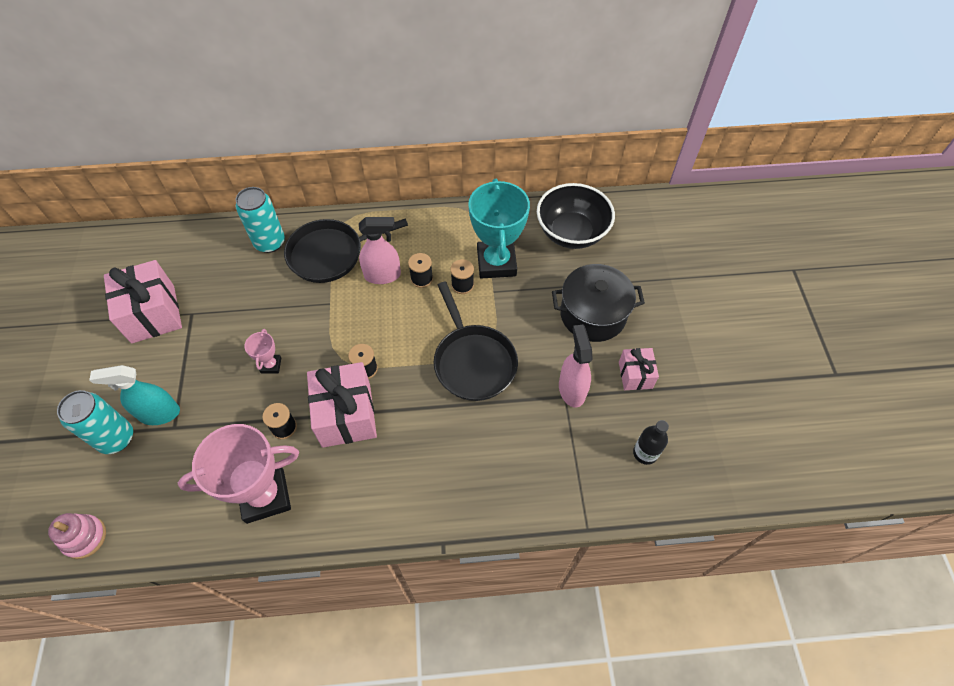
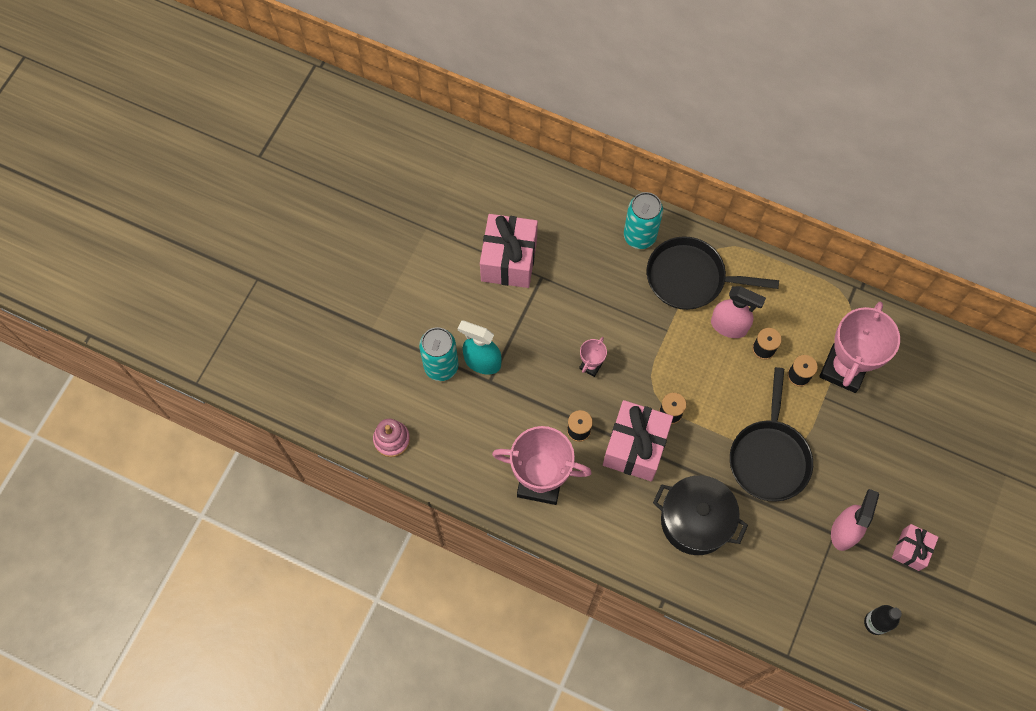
camera: 30 degrees right, 10 degrees up
(496, 263) = (843, 369): turquoise trophy -> pink trophy
(571, 233) = (936, 374): black bowl -> none
(593, 314) = (906, 471): black pot -> black pot (695, 521)

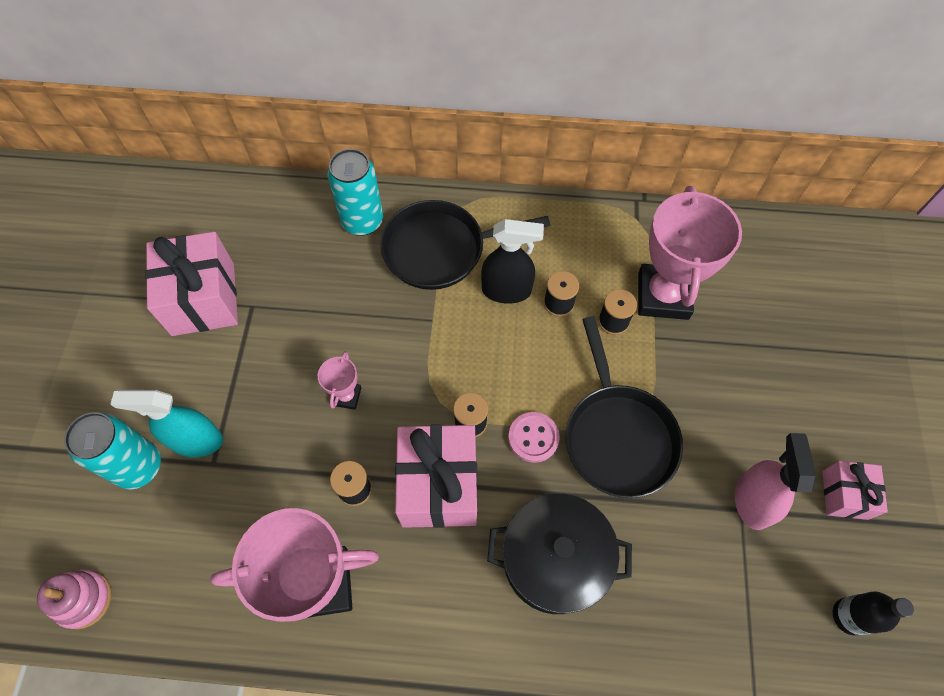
camera: 20 degrees left, 5 degrees down
(710, 438) = (533, 438): none -> pink button
(729, 326) = (507, 290): pink spray bottle -> black spray bottle

